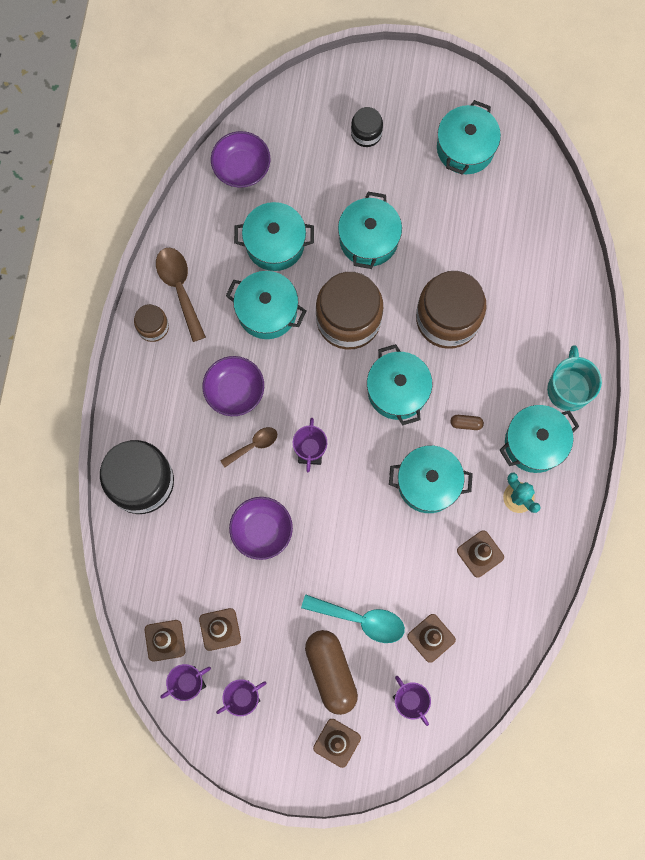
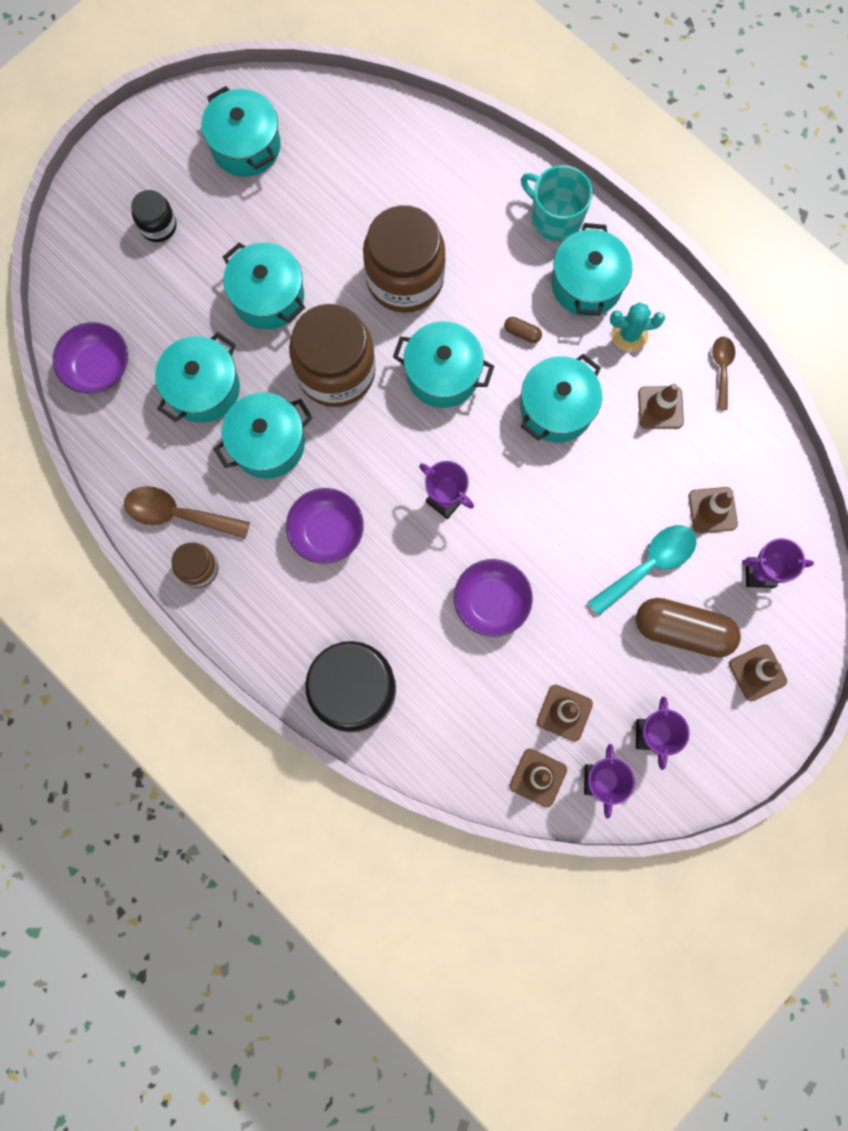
camera: 55 degrees left, 0 degrees up
(253, 445) = (397, 551): brown spoon -> brown spoon (721, 369)
(466, 423) = (522, 333): brown capsule -> brown capsule turned 75 degrees clockwise

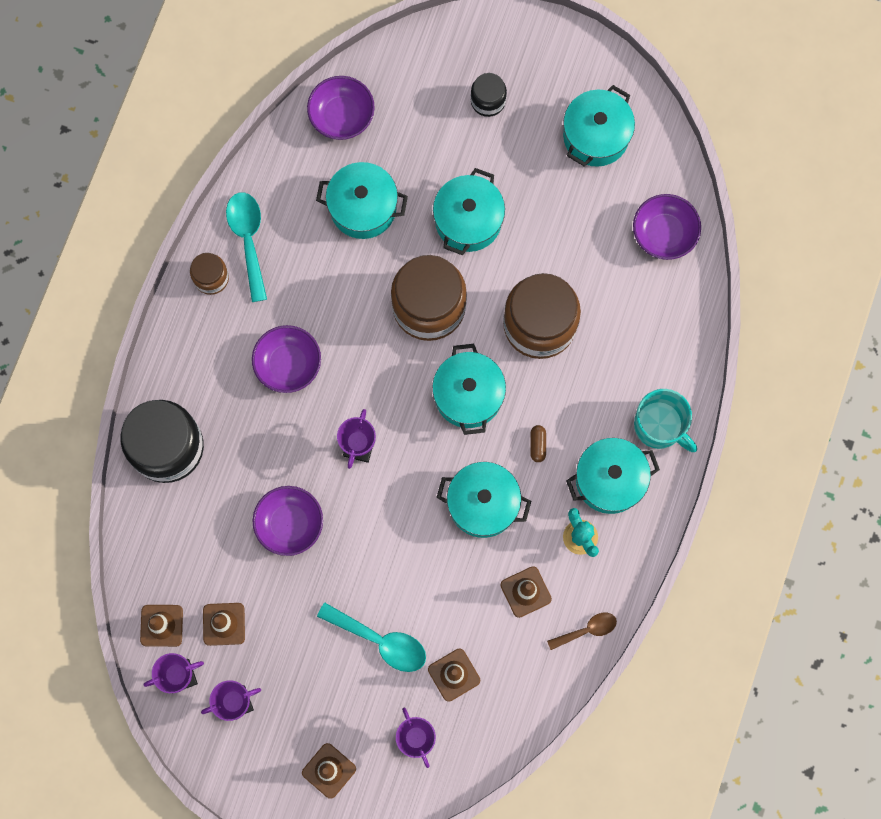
camera: 65 degrees right, 0 degrees up
(179, 514) = (248, 240): brown spoon -> turquoise spoon
(268, 444) = (340, 282): turquoise pot -> none
(372, 130) = (664, 233): none -> purple bowl
(555, 217) = (659, 426): turquoise mug -> turquoise mug turned 120 degrees clockwise
(682, 630) = (336, 692): brown capsule -> none

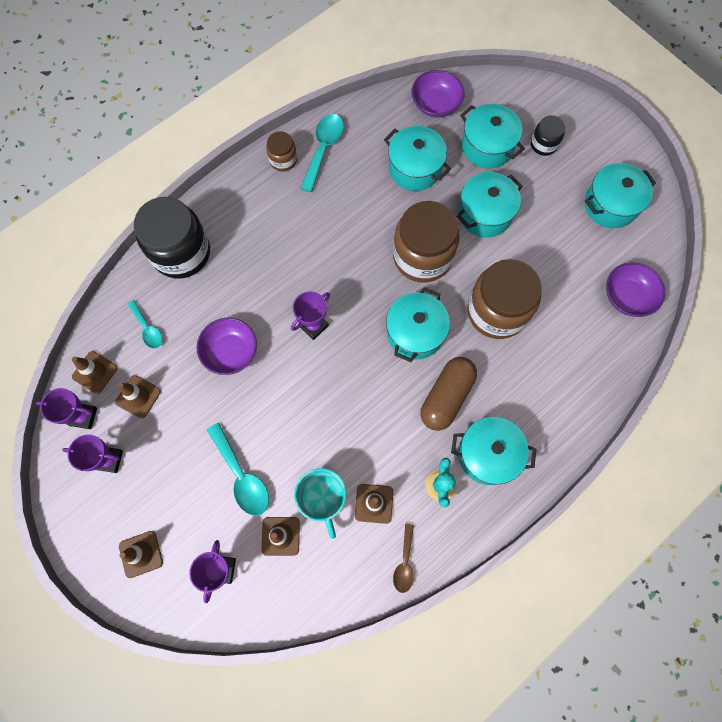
camera: 30 degrees right, 5 degrees down
(186, 549) = (147, 329): none -> turquoise spoon
(288, 364) = (299, 242): purple bowl -> none
(483, 504) = (380, 417): turquoise pot -> turquoise pot (487, 146)
(537, 445) = (446, 397): brown capsule -> brown capsule, size x2.46
(586, 630) = (404, 562): brown spoon -> brown spoon turned 90 degrees clockwise
(659, 426) = (549, 435): turquoise mug -> turquoise mug (323, 499)

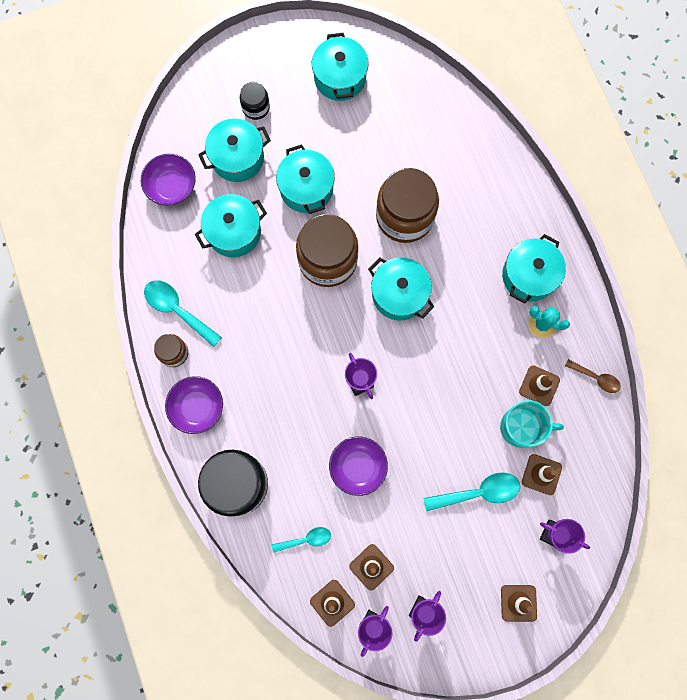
camera: 70 degrees left, 5 degrees up
(446, 397) = (467, 290): brown capsule -> none
(627, 296) = (431, 103): purple bowl -> purple bowl (197, 407)

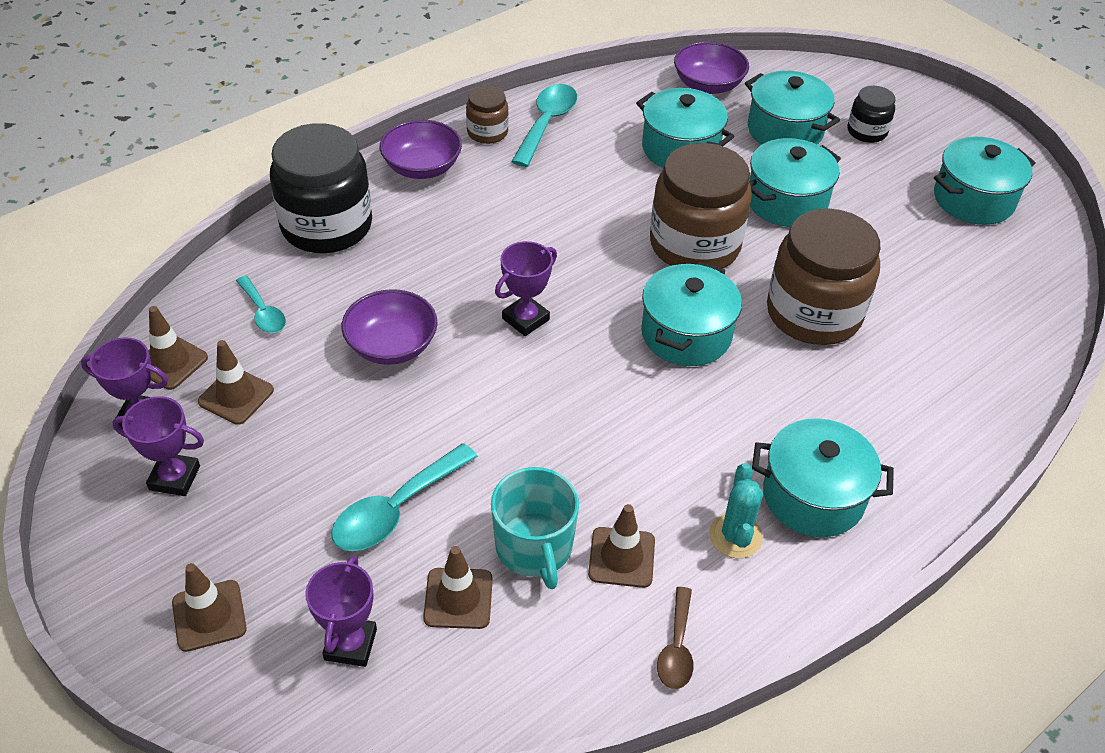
camera: 70 degrees right, 30 degrees down
(478, 492) = (396, 509): turquoise spoon -> turquoise spoon turned 75 degrees clockwise

